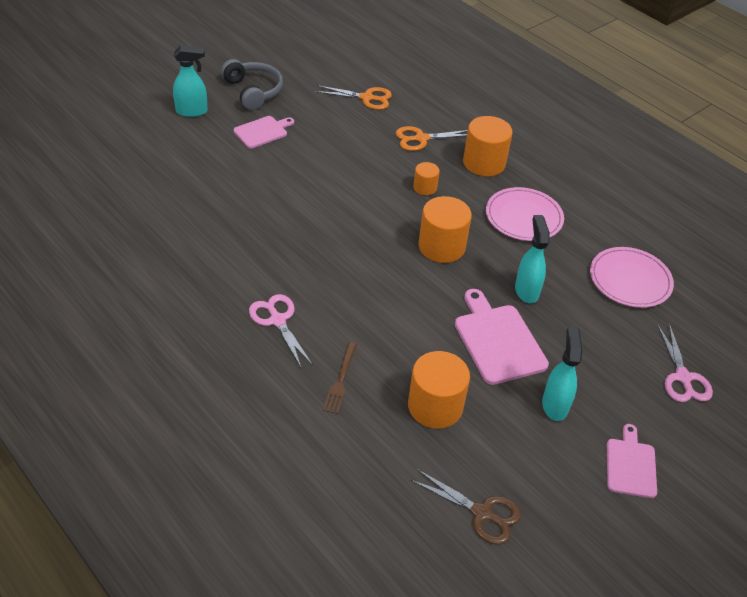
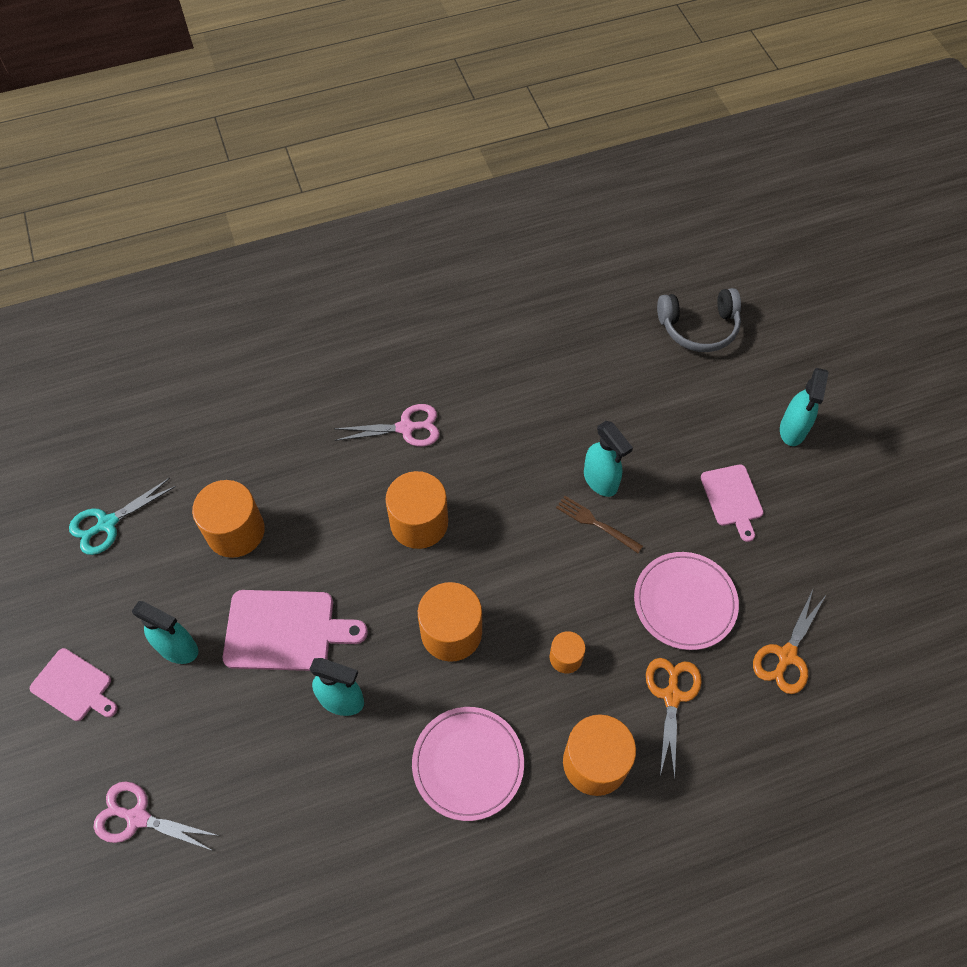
camera: 115 degrees right, 15 degrees up
(253, 91) = (828, 511): grey headphones -> grey headphones (699, 327)
(277, 195) = (600, 481): none -> turquoise spray bottle
(340, 381) = (305, 459): brown fork -> brown fork (595, 523)
(364, 287) = (419, 523): none -> orange cylinder
(482, 513) = (107, 523): brown scissors -> turquoise scissors
(630, 280) = (304, 848): pink plate -> pink plate (685, 602)

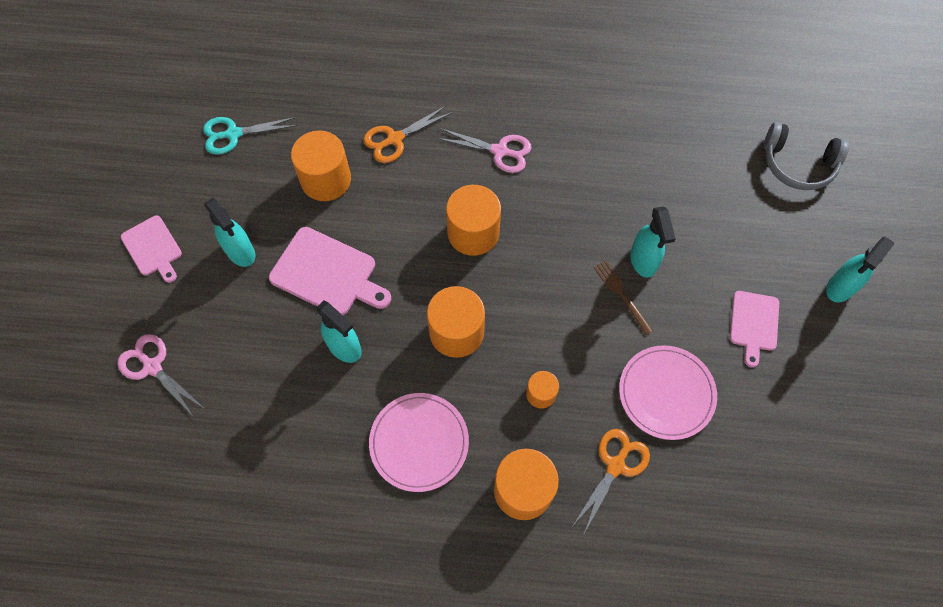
camera: 25 degrees right, 5 degrees up
(786, 656) = (734, 478): orange scissors -> orange scissors (395, 139)

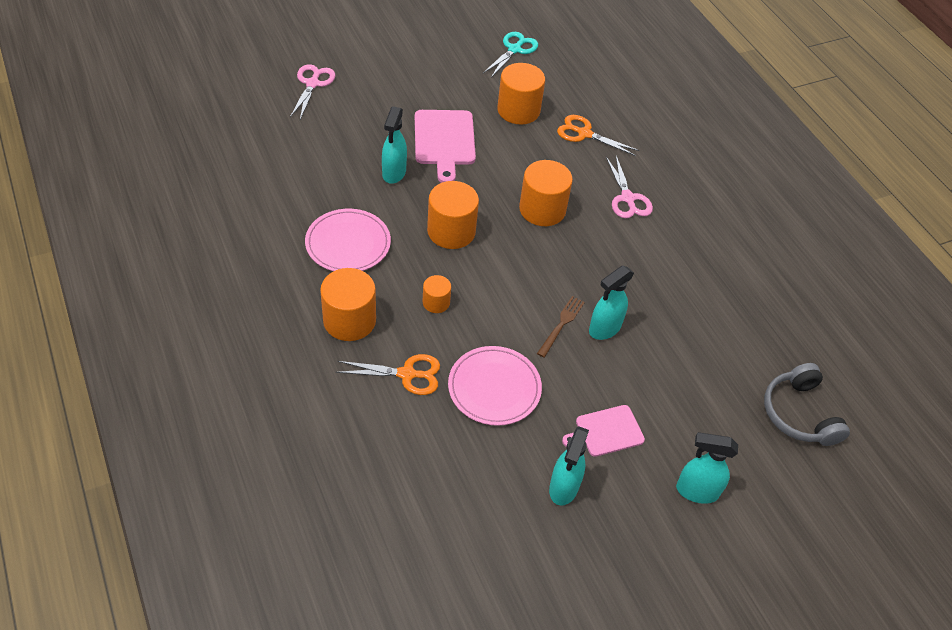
camera: 55 degrees right, 15 degrees down
(153, 248) = (397, 48): pink cutting board -> none
(233, 134) = (514, 49): turquoise scissors -> turquoise scissors turned 75 degrees clockwise
(241, 252) = (426, 90): turquoise spray bottle -> turquoise spray bottle (563, 488)

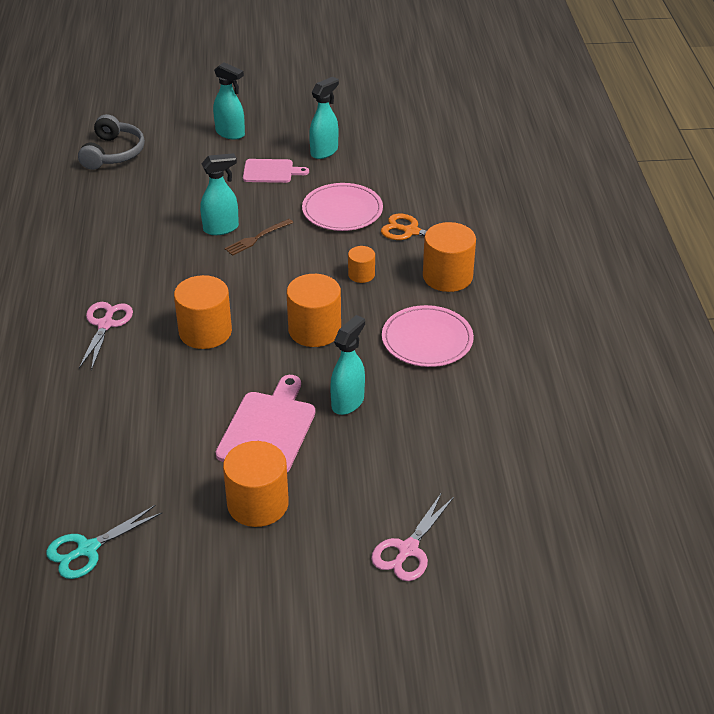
camera: 155 degrees left, 10 degrees down
(518, 110) = (150, 451): orange cylinder -> orange cylinder (258, 504)
(584, 134) = (92, 404): orange scissors -> none

